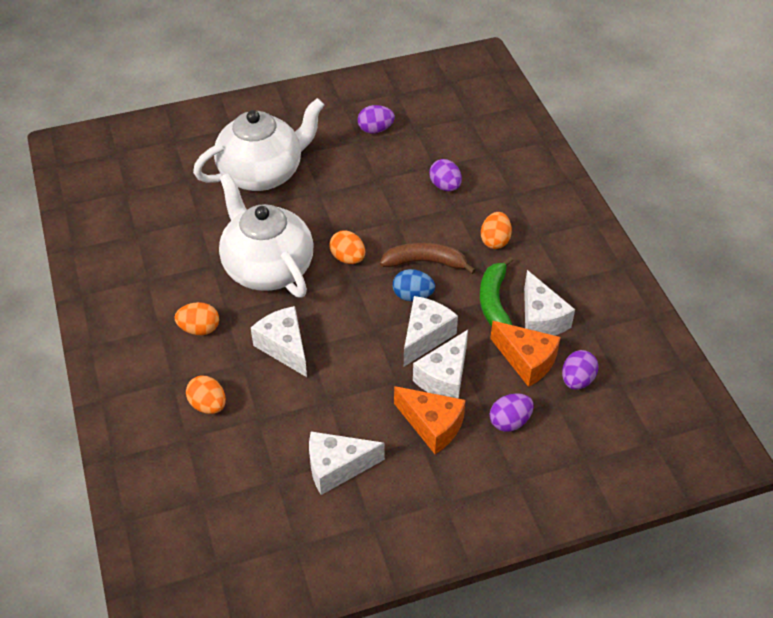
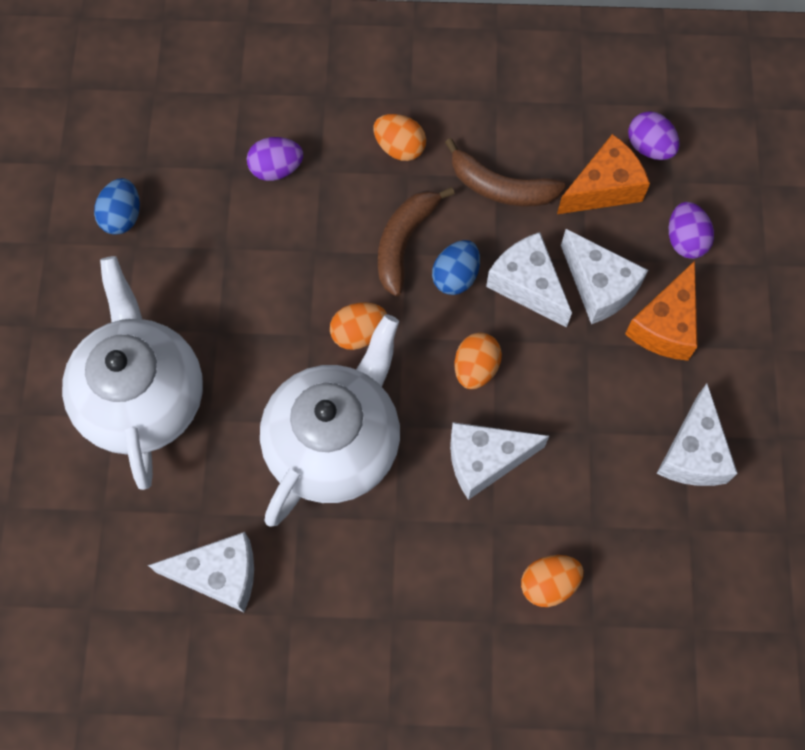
camera: 70 degrees left, 20 degrees up
(199, 329) = (413, 563): orange egg -> orange egg (475, 368)
(267, 268) = (335, 443): white teapot -> white teapot turned 135 degrees clockwise
(375, 130) = (122, 217): purple egg -> blue egg
(432, 425) = (665, 325): orange cheese -> orange cheese turned 150 degrees clockwise
(494, 301) = (500, 187): green banana -> brown banana
(540, 319) = (547, 148): white cheese -> white cheese (219, 575)

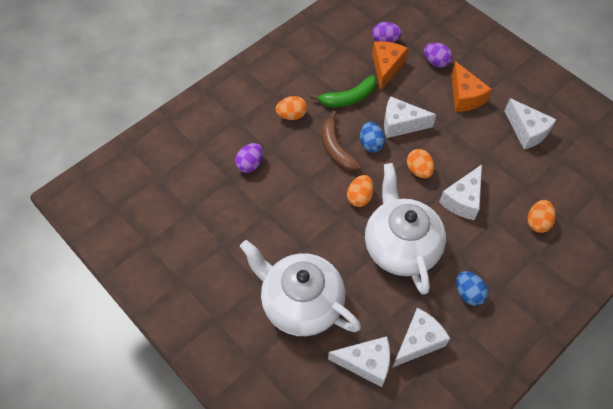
camera: 45 degrees left, 10 degrees down
(122, 217) = (204, 239): blue egg -> blue egg (468, 293)
(500, 187) = (348, 98): brown banana -> green banana
(599, 286) = (426, 103): white cheese -> white cheese (366, 363)

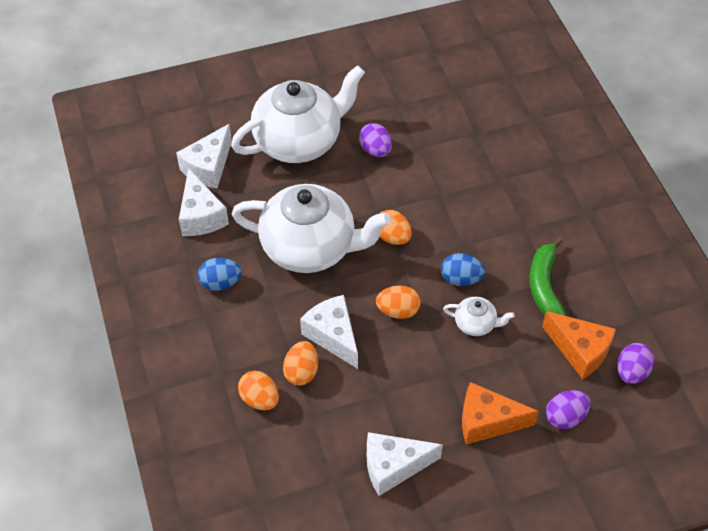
camera: 115 degrees right, 5 degrees down
(250, 164) = (488, 156): purple egg -> purple egg (375, 150)
(292, 115) = (542, 217): orange egg -> orange egg (301, 372)
(336, 148) = (472, 242): brown banana -> none
(401, 124) = (476, 324): white cheese -> white teapot

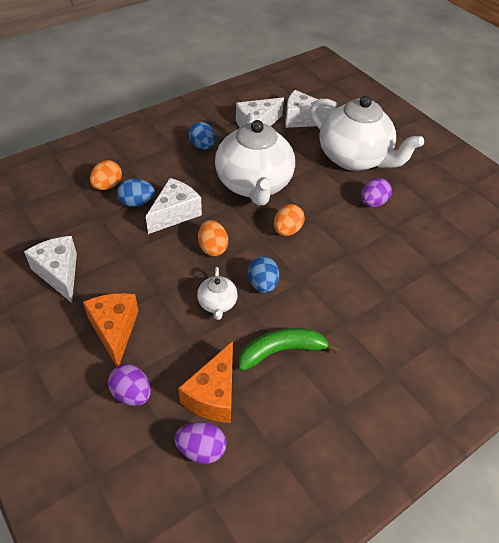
camera: 70 degrees right, 5 degrees down
(301, 372) = (137, 202): orange egg -> blue egg

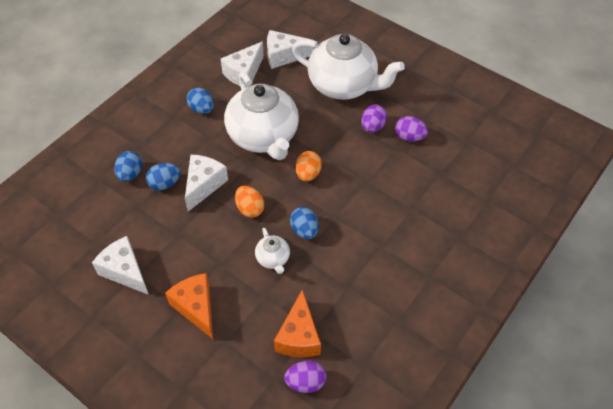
camera: 15 degrees left, 5 degrees up
(107, 186) = (130, 174): orange egg -> blue egg
(132, 393) = (233, 356): purple egg -> purple egg (409, 137)
(281, 351) = (340, 284): green banana -> none

